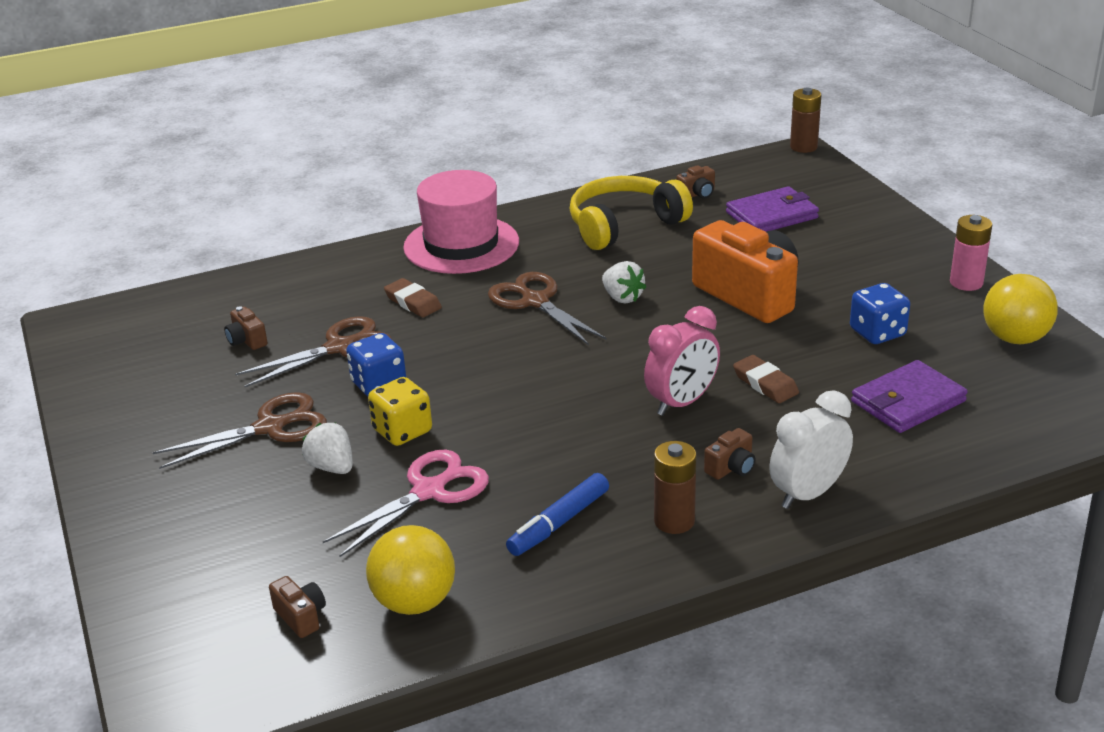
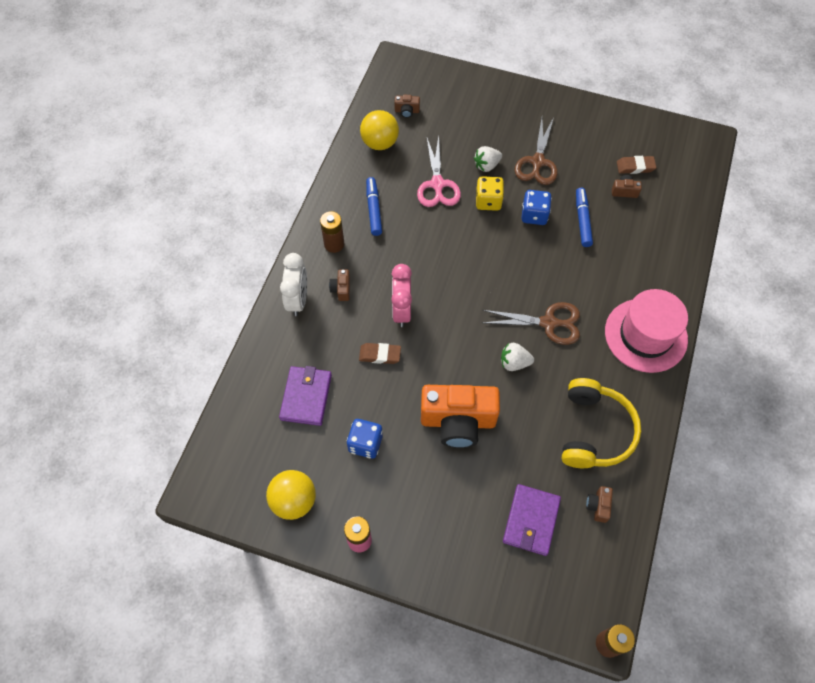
camera: 130 degrees right, 30 degrees up
(332, 467) = (486, 165): white strawberry -> white strawberry turned 150 degrees clockwise
(340, 347) = (582, 220): brown scissors -> blue marker
(413, 302) = (599, 273): brown eraser -> brown eraser (635, 167)

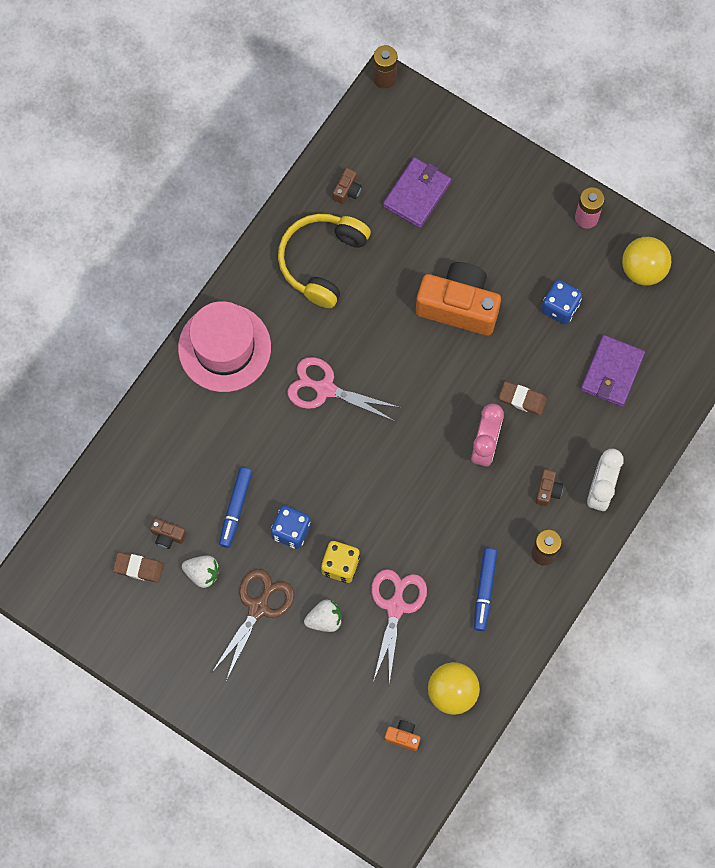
camera: 165 degrees left, 10 degrees up
(407, 111) = (403, 736): brown camera -> orange camera
(514, 363) = (379, 353): white strawberry -> white strawberry (202, 573)
(549, 323) = (325, 389): brown scissors -> pink scissors

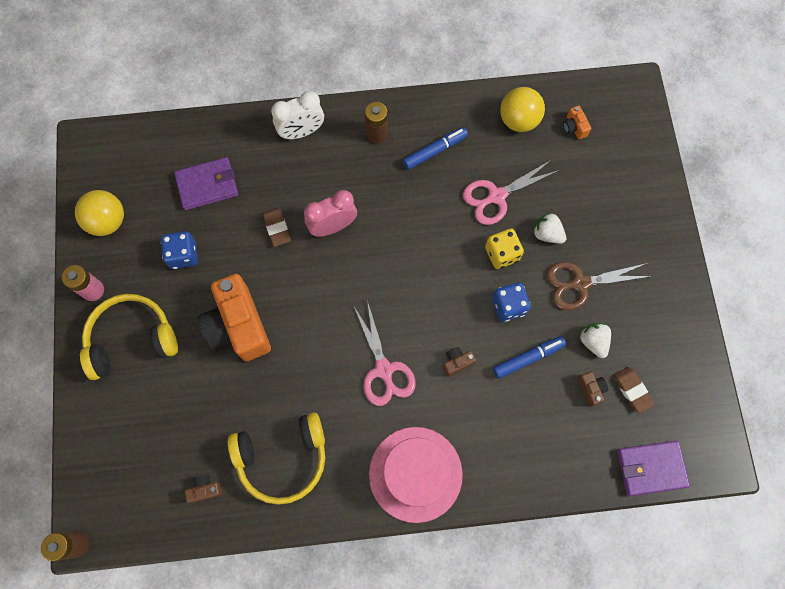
camera: 130 degrees left, 0 degrees up
(417, 194) = (166, 431): purple wallet -> purple wallet (651, 468)
(516, 218) = (131, 339): none -> yellow headphones
(547, 490) = (330, 163): brown camera -> brown camera (457, 362)

